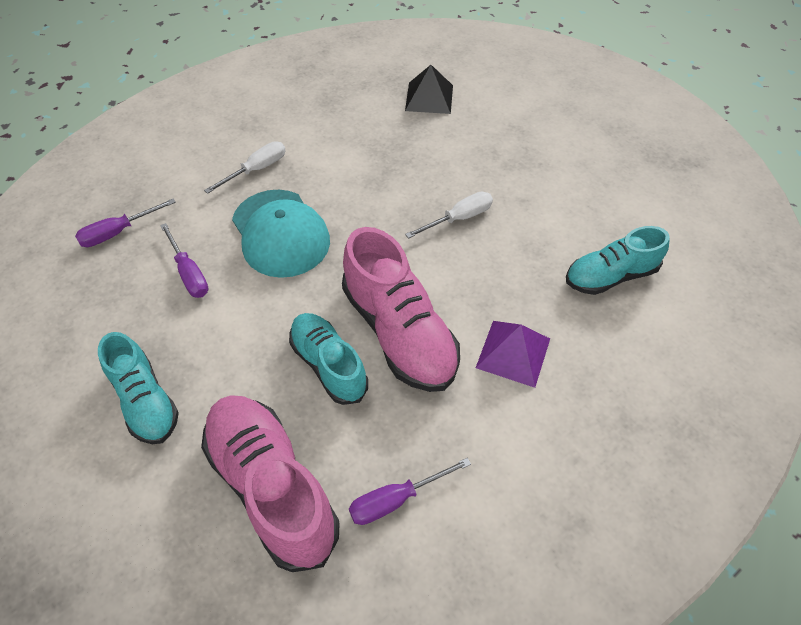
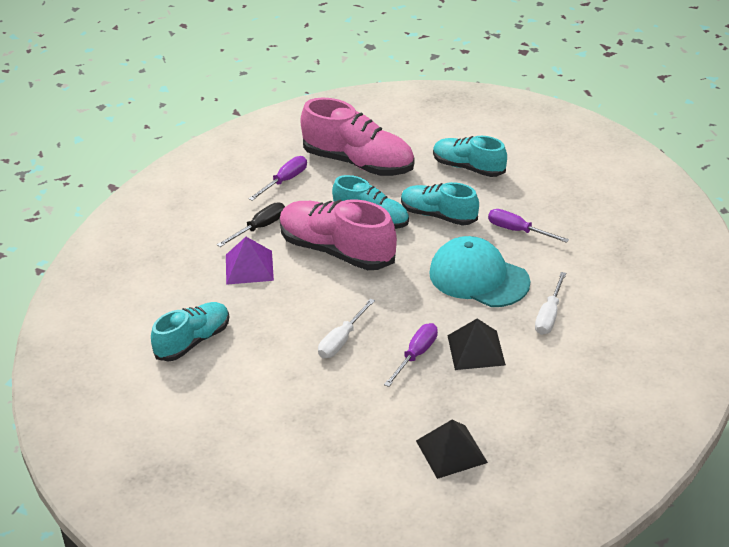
camera: 155 degrees right, 15 degrees down
(118, 232) = (601, 234): purple screwdriver -> purple screwdriver (416, 355)
(249, 334) = (438, 215): none -> turquoise shoe
(346, 164) = (476, 350): none -> black pyramid
(473, 416) = (260, 228): none -> black screwdriver

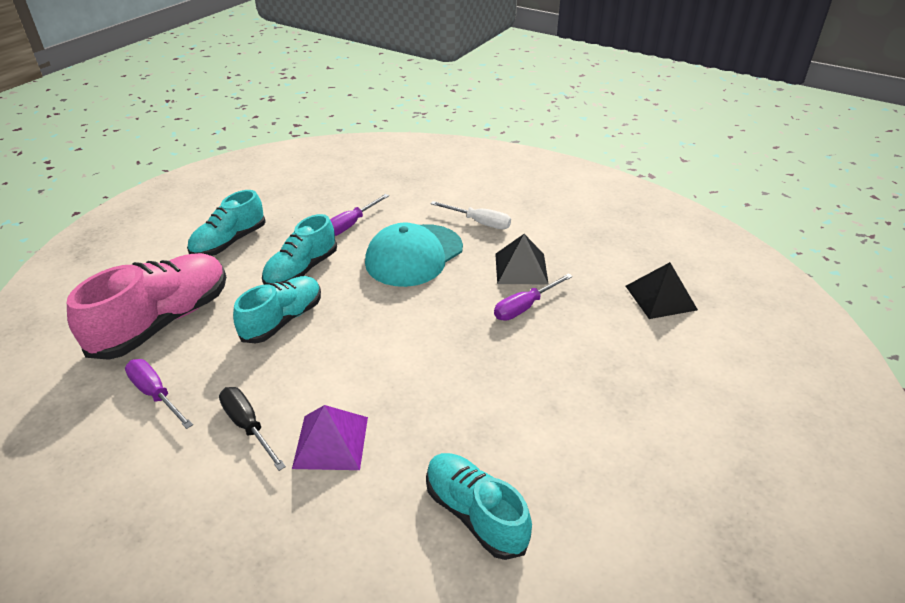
camera: 85 degrees left, 0 degrees up
(337, 251) = (330, 353): pink shoe -> none
(341, 340) = (494, 361): white screwdriver -> none
(416, 355) = (524, 307): purple screwdriver -> purple screwdriver turned 75 degrees counterclockwise

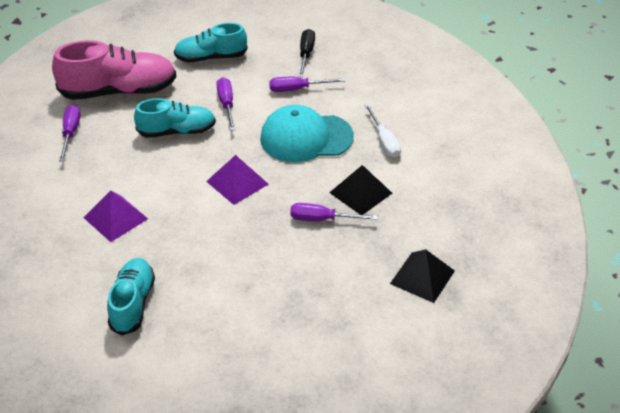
camera: 45 degrees right, 5 degrees up
(248, 426) = (90, 181): black screwdriver -> black screwdriver (306, 54)
(301, 270) = (226, 104): turquoise shoe -> purple screwdriver
(408, 326) = (237, 182): none -> purple pyramid

